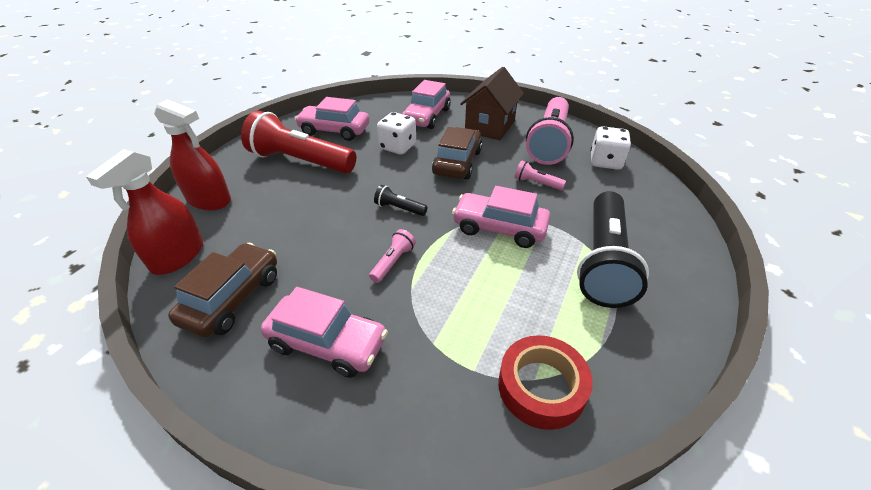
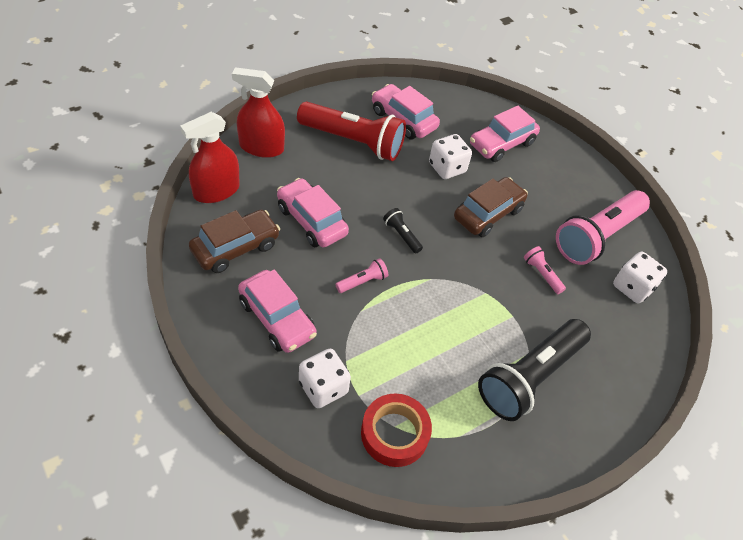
camera: 25 degrees right, 10 degrees up
(209, 200) = (261, 147): red spray bottle -> red spray bottle turned 135 degrees clockwise
(300, 161) = (353, 142): red flashlight -> red flashlight turned 150 degrees clockwise
(431, 386) = (323, 387): none -> white dice
(490, 126) = (554, 187): brown house -> none
(499, 228) = (469, 299): pink car -> pink car (311, 221)

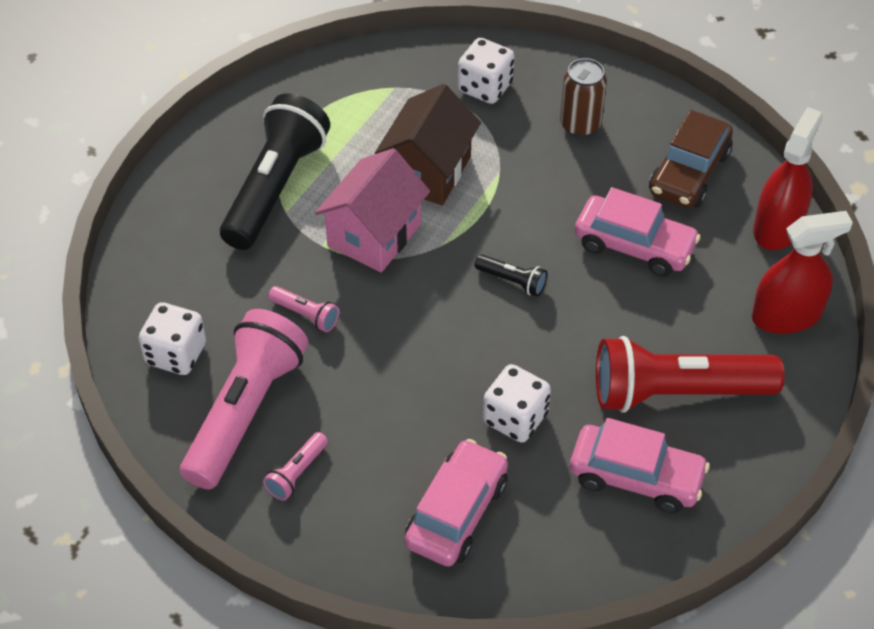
camera: 160 degrees right, 0 degrees up
(277, 318) = (580, 125): pink car -> brown can
(362, 282) = (519, 202): pink flashlight -> pink flashlight (296, 473)
(394, 433) = (391, 81): red tape -> none
(411, 335) = (428, 171): none -> brown house
(474, 305) = (374, 235): none -> pink house
(488, 214) = (417, 370): brown car -> none

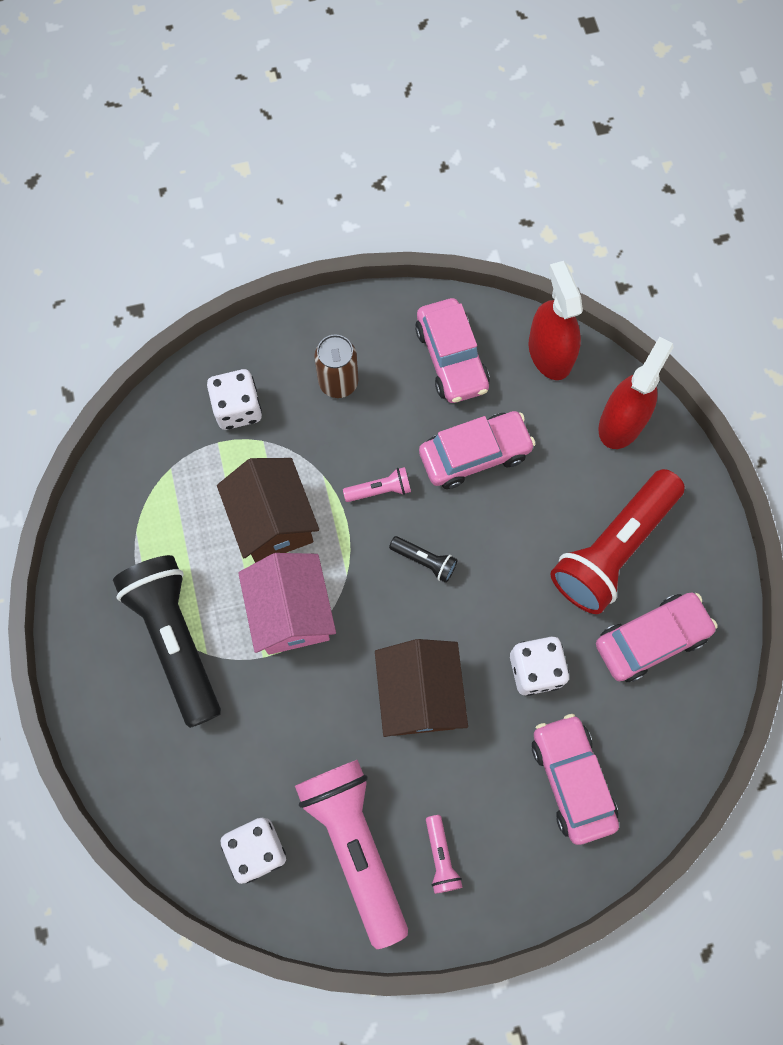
camera: 45 degrees left, 20 degrees up
(305, 315) = (313, 726): pink flashlight -> pink flashlight (380, 490)
(405, 360) = (419, 695): none -> brown house
(512, 281) = (424, 561): black flashlight -> black flashlight turned 45 degrees clockwise
(689, 173) = (451, 358): brown car -> pink car

